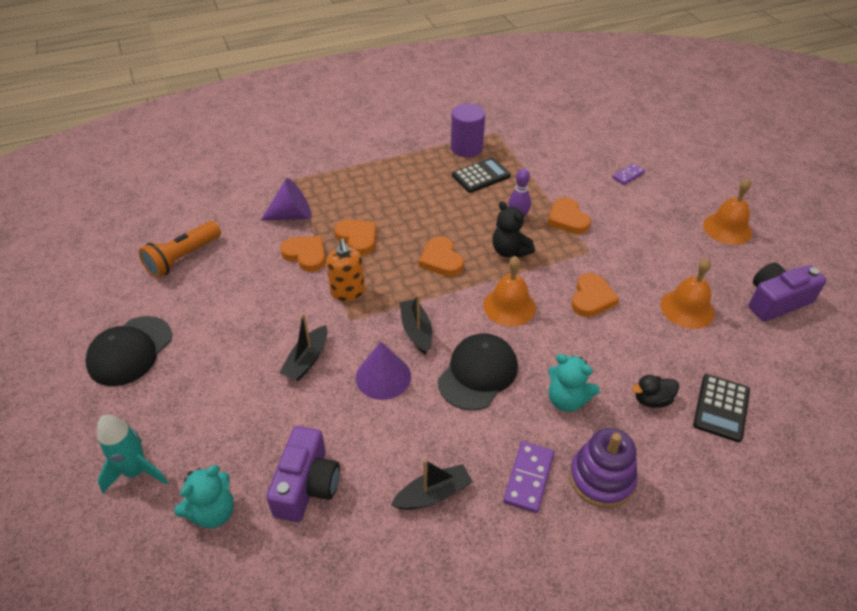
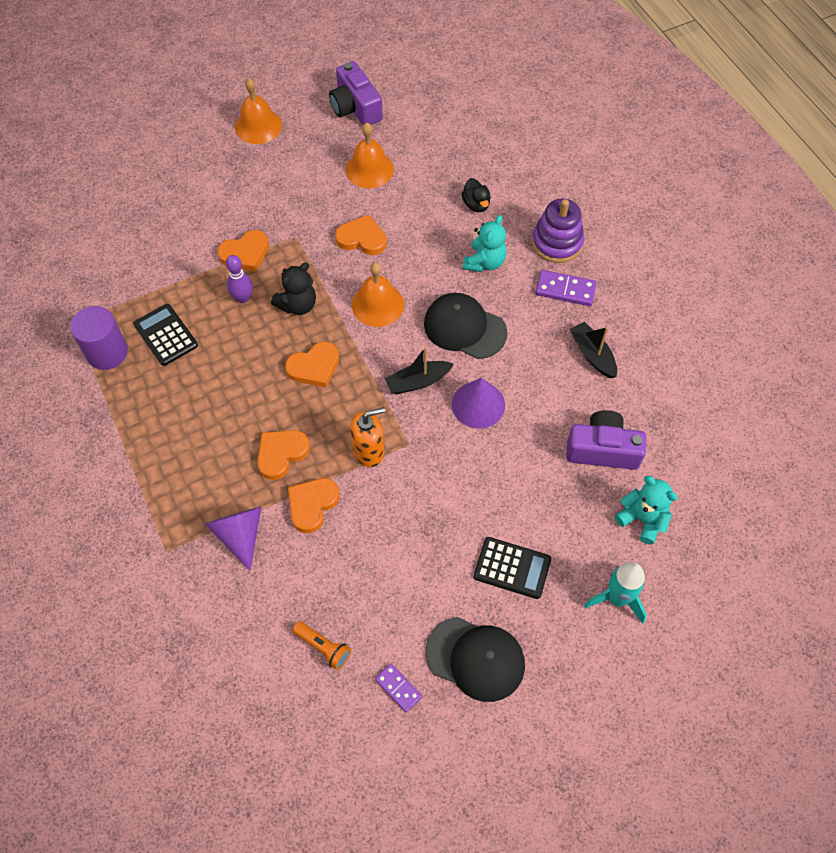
camera: 95 degrees left, 15 degrees up
(182, 258) = (323, 647): orange flashlight -> orange flashlight, size x0.60
(307, 360) = (466, 475): black boat -> none
(628, 175) = (170, 196): purple domino -> purple domino (398, 688)
(721, 408) = (477, 161): black calculator -> black calculator (512, 568)

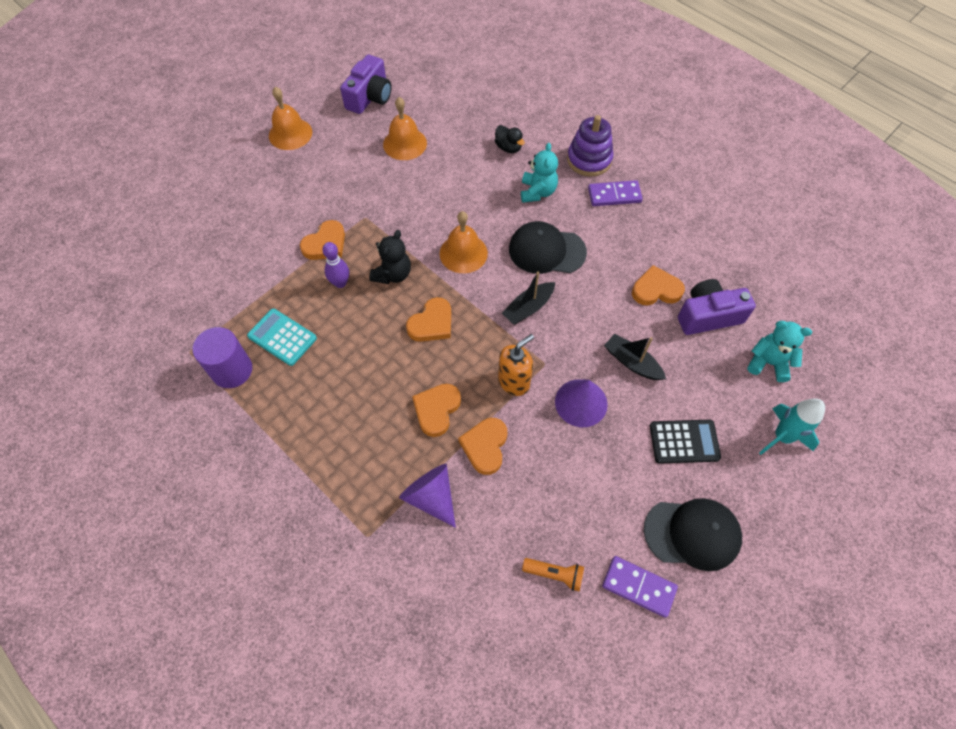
camera: 20 degrees left, 0 degrees up
(166, 335) = (282, 337): black calculator -> turquoise calculator
(355, 107) = (370, 97): purple camera -> purple camera turned 105 degrees counterclockwise
(362, 238) = (424, 202): orange heart -> orange heart (656, 289)
(398, 688) = (639, 586): purple domino -> purple domino, size x1.51
(478, 404) = (588, 311): purple cone -> purple cone (581, 403)
(592, 355) = (661, 241): black boat -> black boat (632, 362)

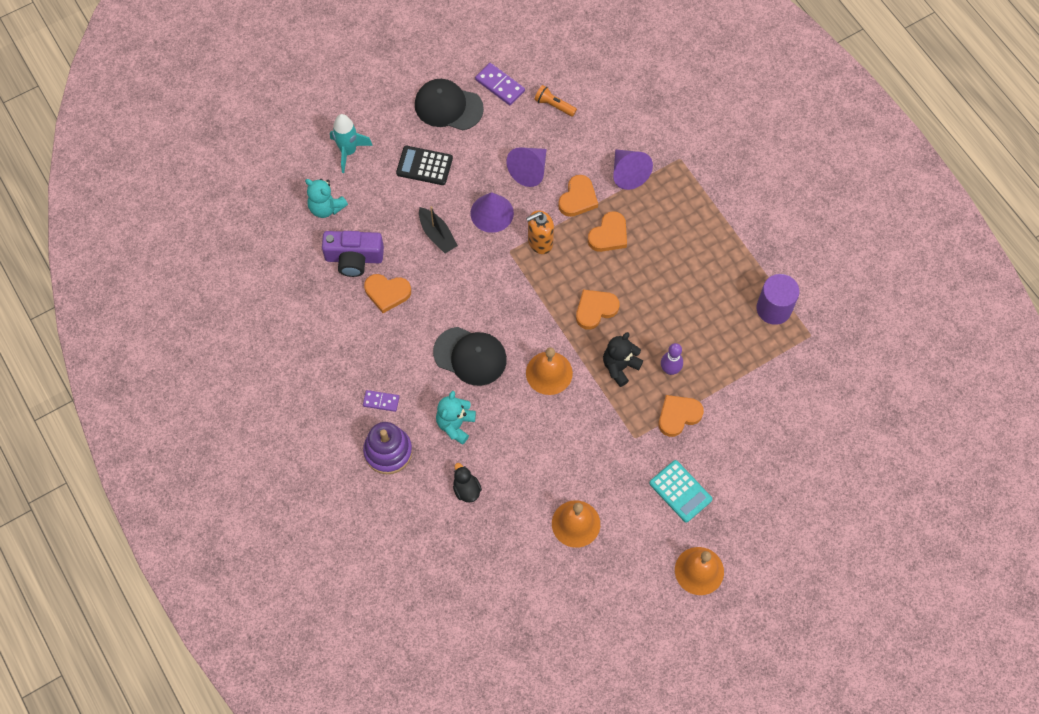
camera: 165 degrees left, 5 degrees up
(282, 337) = (728, 328): turquoise calculator -> turquoise calculator (680, 491)
(370, 97) = (601, 605): purple camera -> none
(528, 308) = (506, 303): black boat -> none
(555, 468) = (529, 170): none -> purple cone
(614, 195) = (381, 401): purple domino -> purple domino, size x0.66

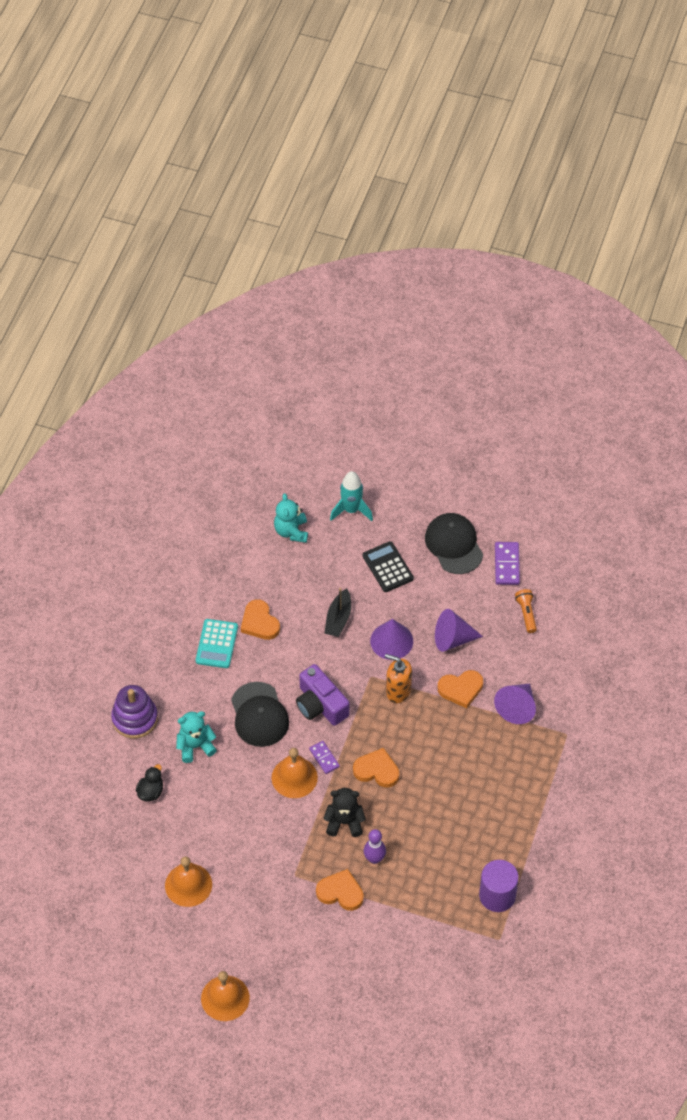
camera: 50 degrees right, 10 degrees down
(354, 258) = (267, 580): purple camera -> purple camera (320, 705)
(381, 401) = (170, 684): purple domino -> purple domino (324, 758)
(609, 235) = (450, 733): orange heart -> none
(680, 491) = (278, 938): turquoise calculator -> turquoise calculator (216, 644)

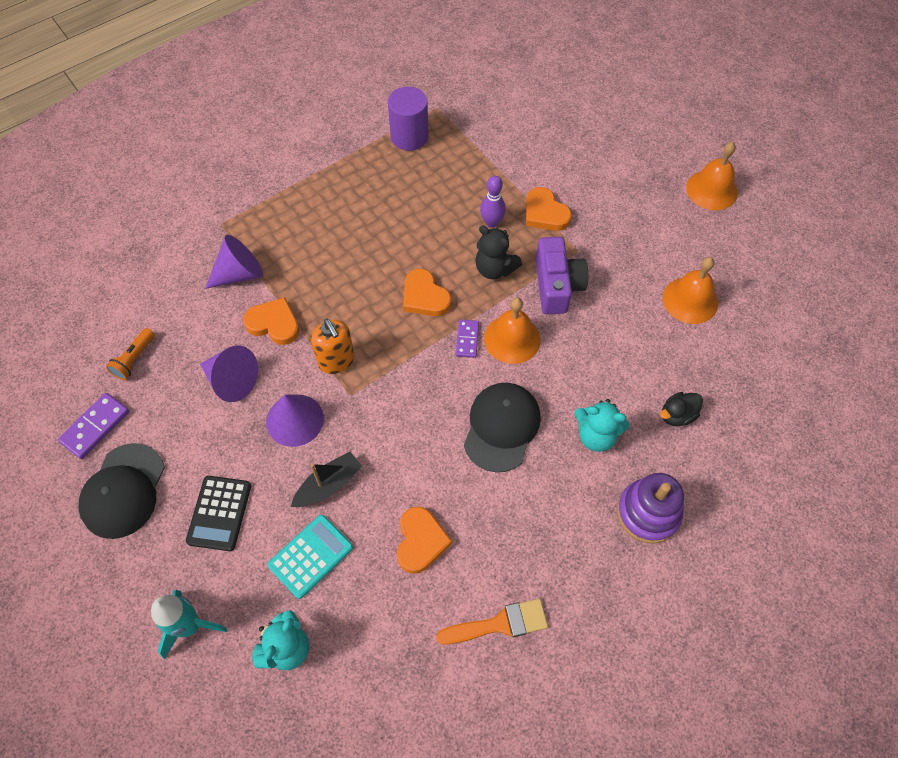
camera: 145 degrees left, 5 degrees up
(184, 609) = (499, 624): none -> orange brush
(216, 644) = (491, 547): turquoise calculator -> turquoise calculator (311, 556)
(320, 705) = (428, 397): purple camera -> purple camera (557, 285)

